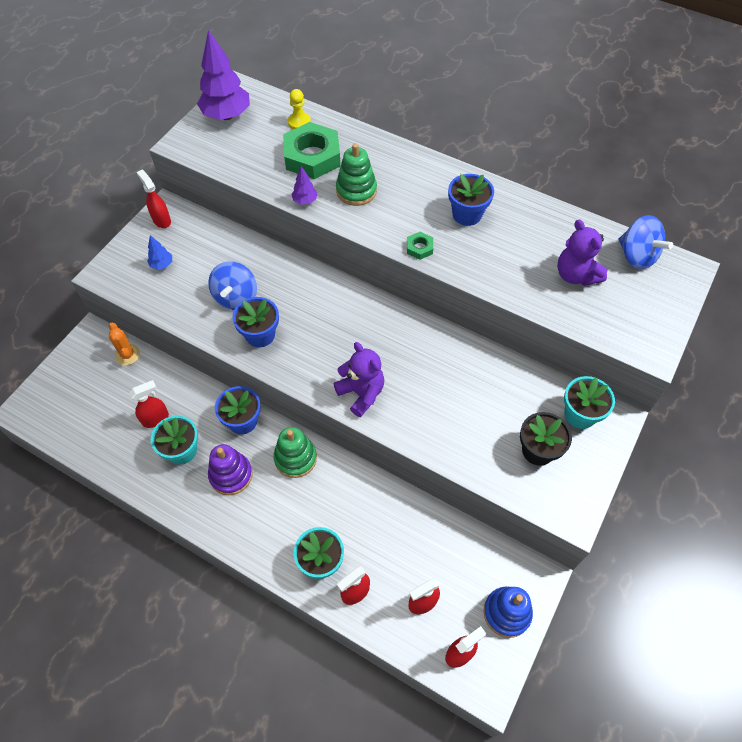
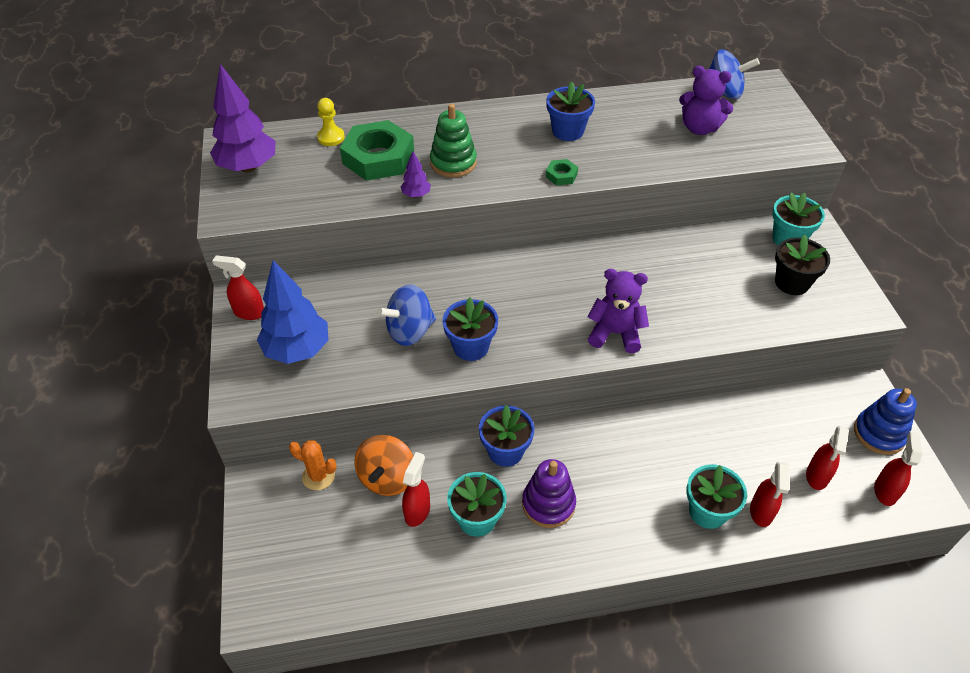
camera: 40 degrees left, 10 degrees down
(161, 385) = (387, 478): none -> orange spinning top
(162, 264) = (297, 350): blue tree -> blue tree, size x2.18
(236, 297) = (410, 331): blue spinning top -> blue spinning top turned 90 degrees clockwise
(295, 458) = (589, 446): green stacking toy -> none

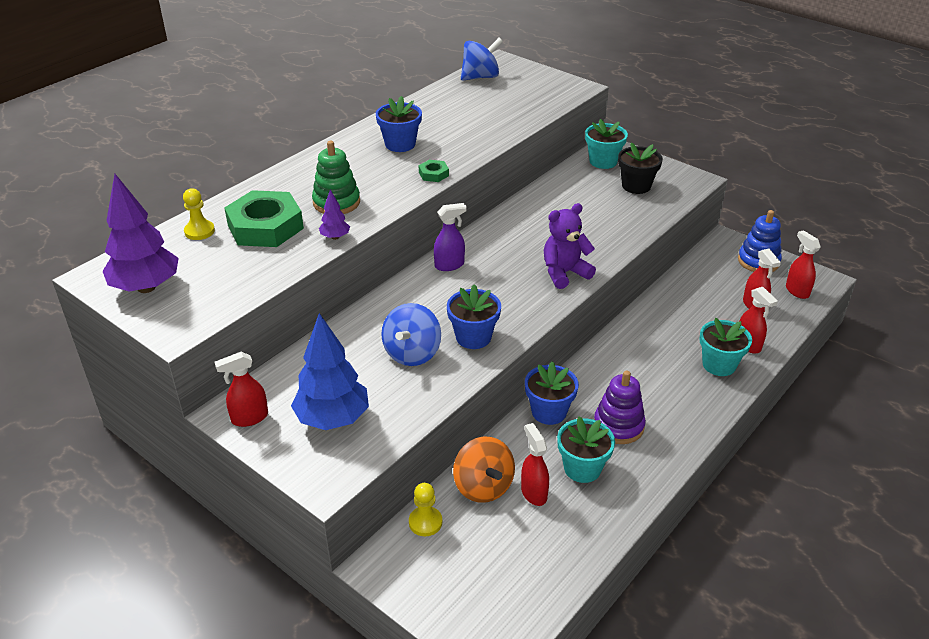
camera: 40 degrees left, 10 degrees down
(318, 476) = (425, 522): orange cactus -> yellow pawn
(526, 268) = (449, 265): none -> purple spray bottle
(699, 128) = (492, 105): purple teddy bear -> none

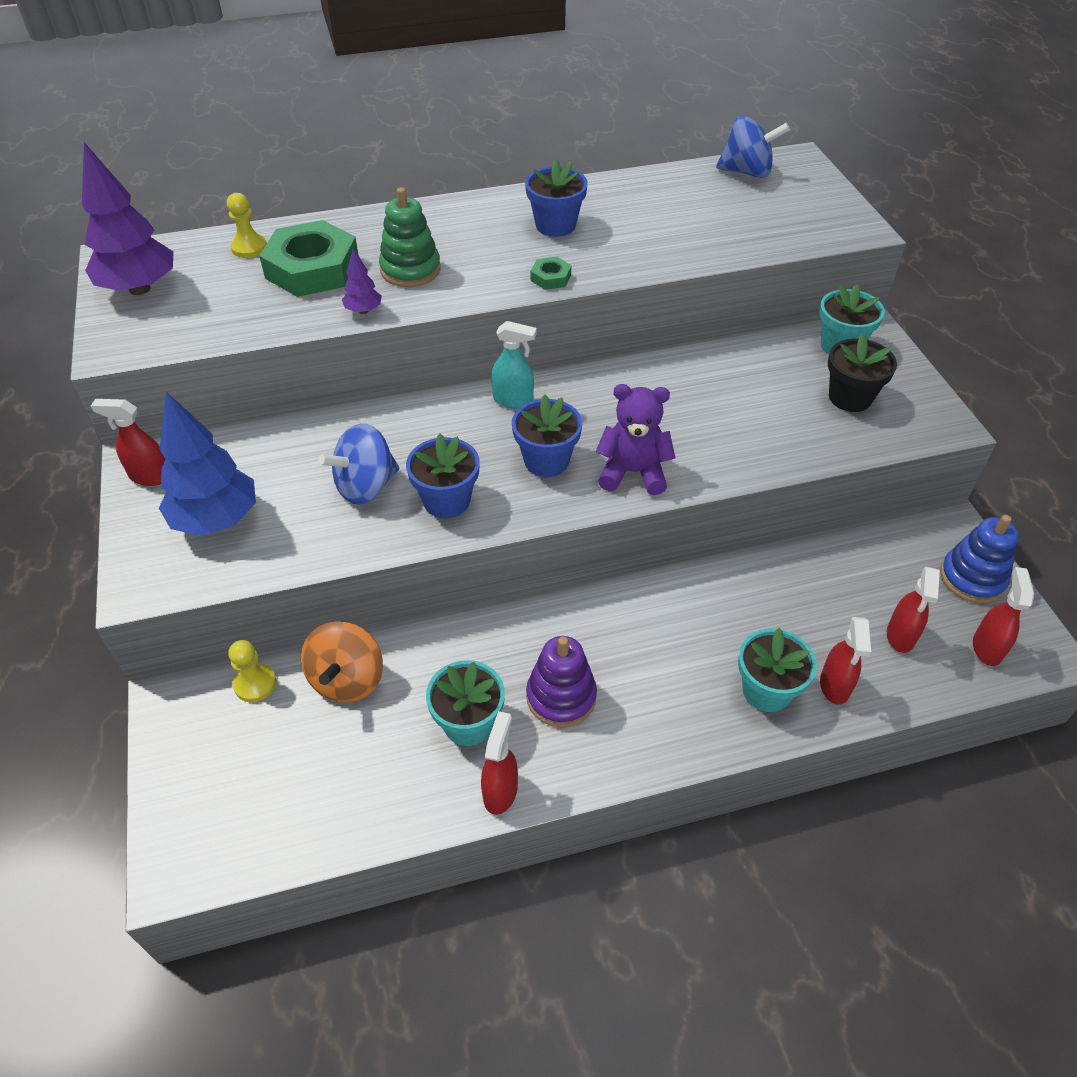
camera: 35 degrees right, 10 degrees up
(449, 265) = (513, 400): purple spray bottle -> turquoise spray bottle
(533, 493) = (389, 719): red spray bottle -> red spray bottle (500, 791)
(549, 412) = (501, 633): blue flower pot -> blue flower pot (546, 460)

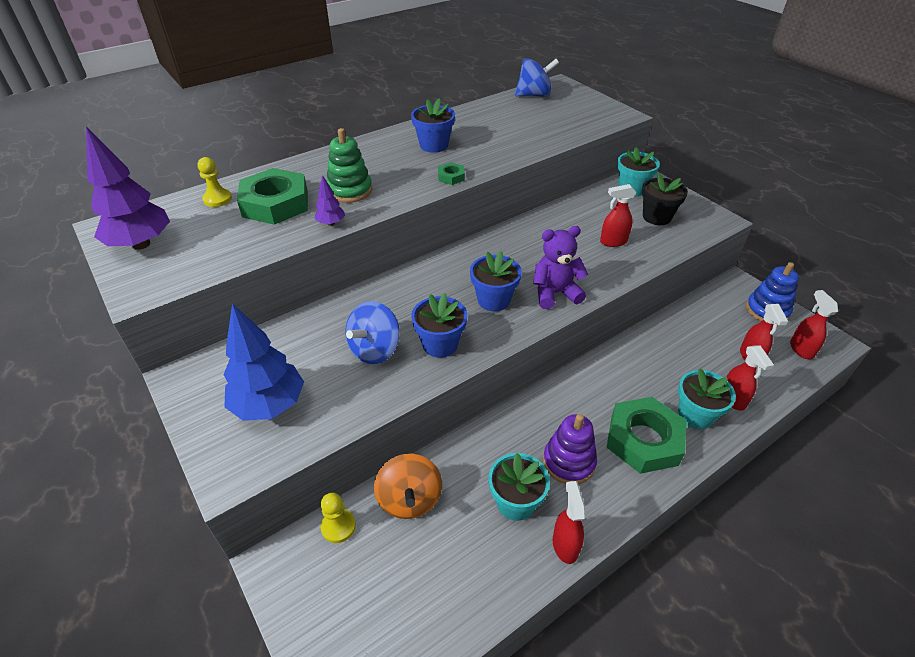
camera: 20 degrees left, 5 degrees down
(150, 476) = (196, 387): red spray bottle -> red spray bottle (613, 242)
(513, 400) = (448, 266): turquoise spray bottle -> none
(675, 700) = (643, 440): none -> green nut

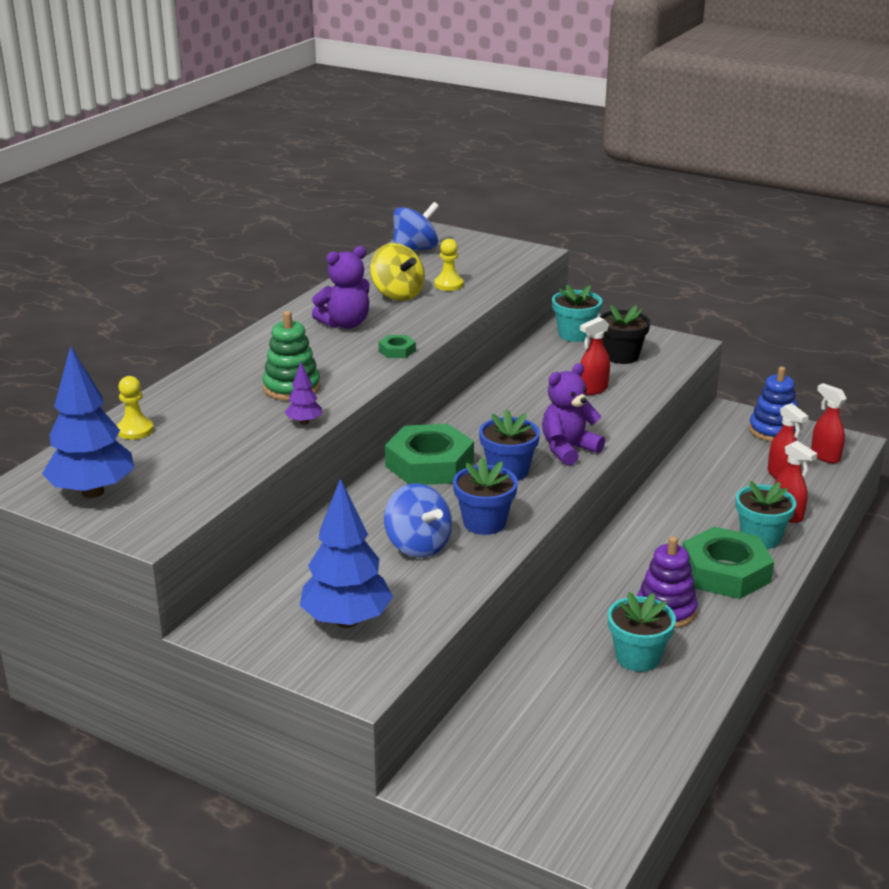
camera: 25 degrees left, 15 degrees down
(141, 244) = (93, 492): purple tree -> blue tree
(275, 203) = (215, 419): green nut -> green nut (429, 464)
(338, 526) = (472, 733): yellow pawn -> yellow pawn (448, 285)
(375, 350) = (418, 546): blue spinning top -> blue spinning top turned 45 degrees counterclockwise
(409, 499) = (529, 689): orange spinning top -> none
(434, 145) = (345, 324): blue flower pot -> purple teddy bear
(491, 129) = (397, 294): none -> yellow spinning top
(565, 545) = (708, 673): red spray bottle -> none

